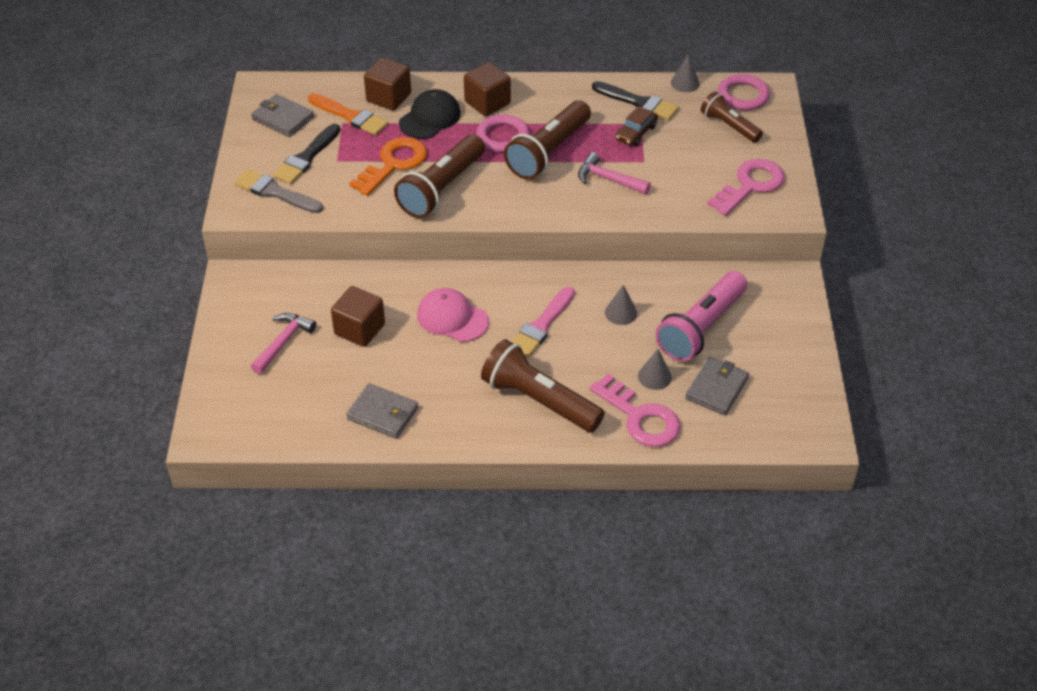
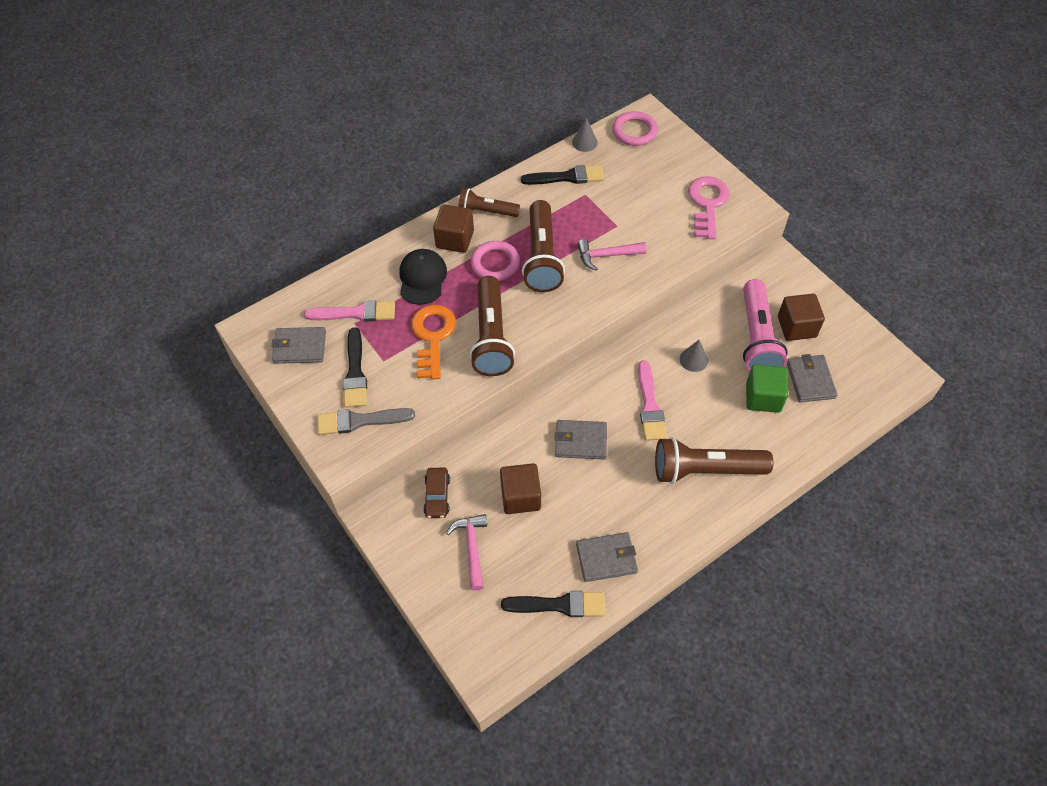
camera: 35 degrees left, 10 degrees up
(309, 422) = (559, 605): none -> black brush
(350, 116) = (355, 313): orange brush -> pink brush
(388, 97) = (371, 278): brown cube -> brown cube (796, 327)
(452, 318) = (580, 441): pink cap -> grey wallet
(636, 133) = (589, 204): brown car -> brown car (437, 496)
(640, 417) = (784, 437): pink key -> none
(654, 376) = (763, 397): grey cone -> green cube
(729, 126) = (648, 162): brown flashlight -> brown flashlight (486, 211)

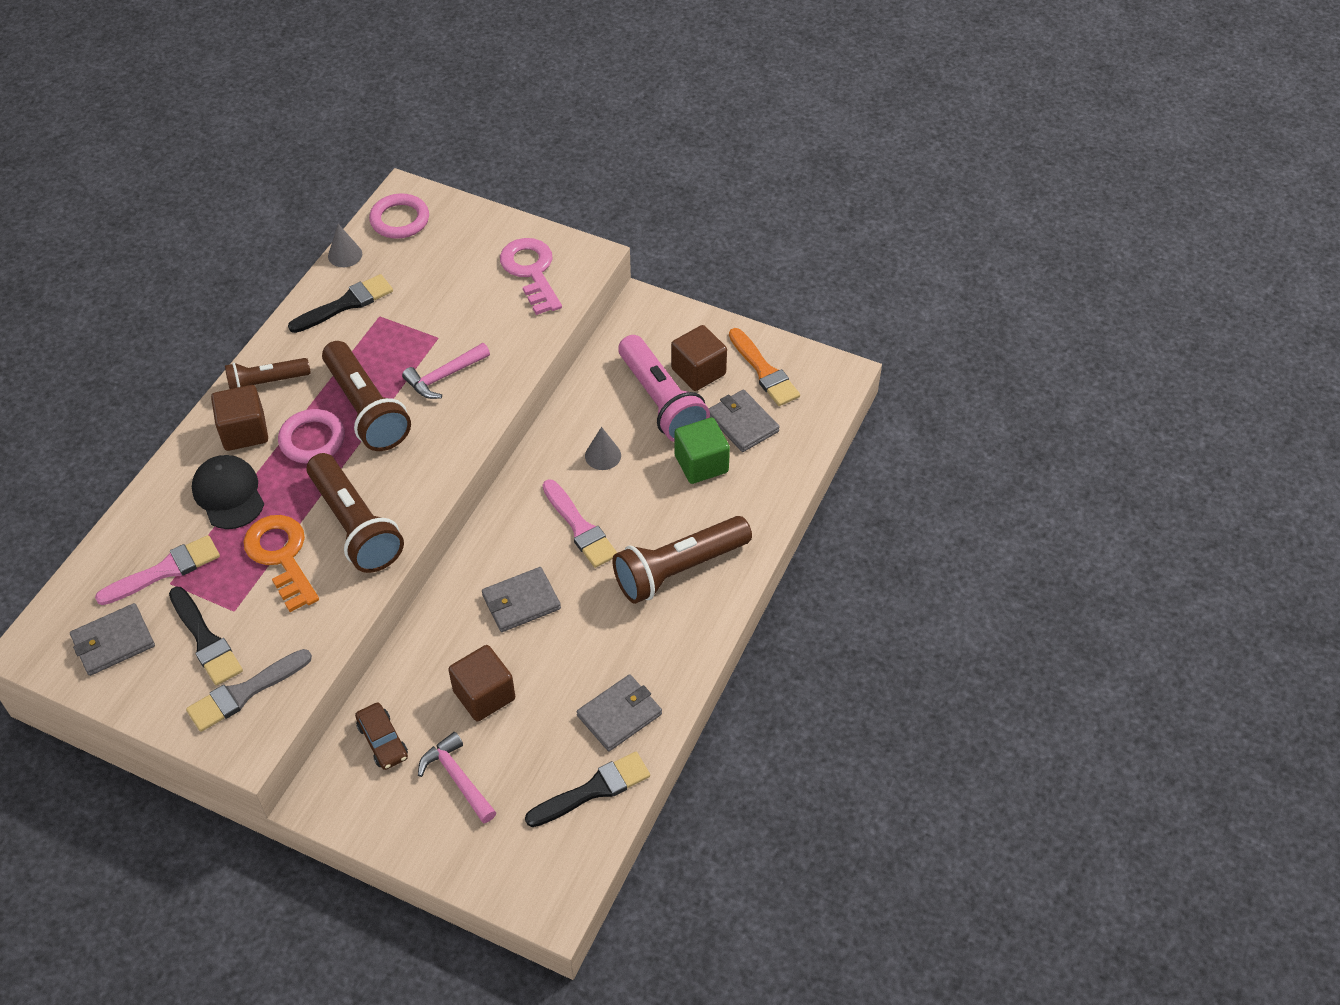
camera: 30 degrees left, 5 degrees down
(847, 347) = (764, 371): none -> orange brush

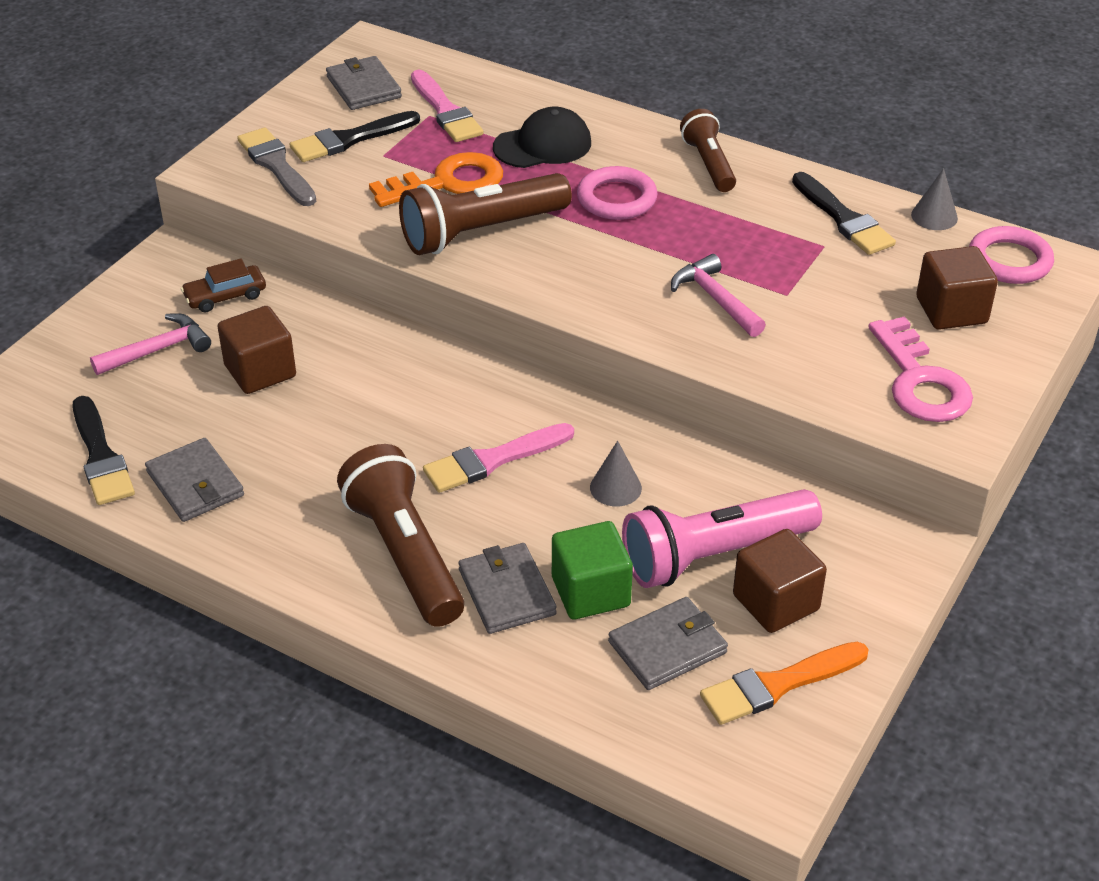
camera: 95 degrees right, 10 degrees down
(244, 432) = (633, 152): brown cube -> brown cube (951, 310)
(366, 409) = (662, 237): brown flashlight -> none
(521, 602) = (385, 404): grey wallet -> grey wallet (507, 592)
(531, 271) = (920, 381): pink key -> pink key turned 90 degrees clockwise

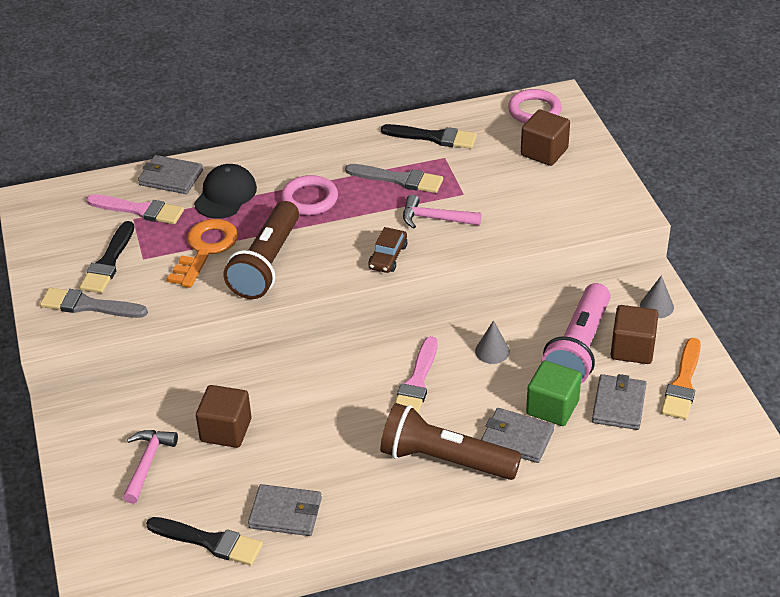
camera: 45 degrees left, 0 degrees up
(225, 296) = (139, 406): brown car -> brown car (388, 257)
(363, 87) = (66, 227): grey wallet -> grey wallet (171, 177)
(709, 164) = (328, 150): brown flashlight -> none
(738, 237) = (399, 179): none -> grey brush
(920, 381) = (578, 195): pink key -> none
(934, 216) = (472, 109): grey cone -> grey cone (656, 306)

